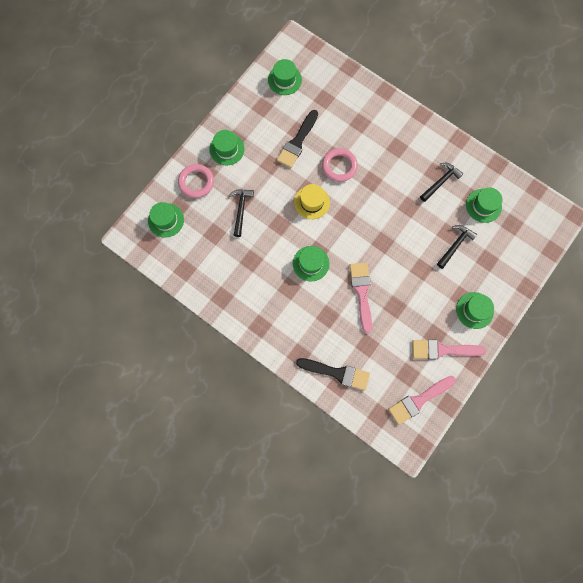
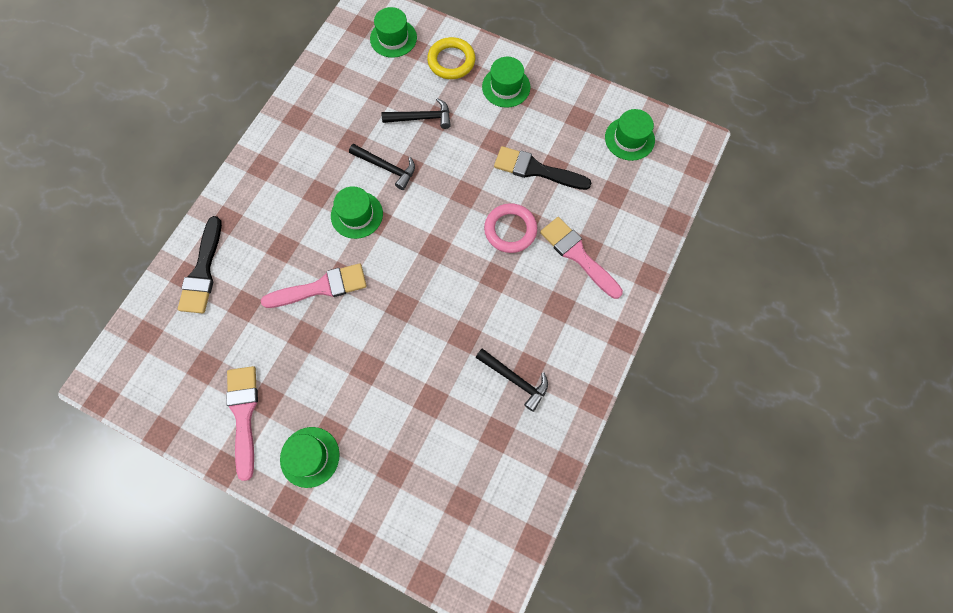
camera: 80 degrees right, 5 degrees down
(196, 182) = (451, 61): pink ring -> yellow ring
(312, 202) = (448, 202): yellow hat -> none
(419, 400) = (167, 388): pink brush -> pink brush (577, 255)
(455, 245) = (412, 414): black hammer -> black hammer (386, 167)
(483, 205) = (487, 453): green hat -> none

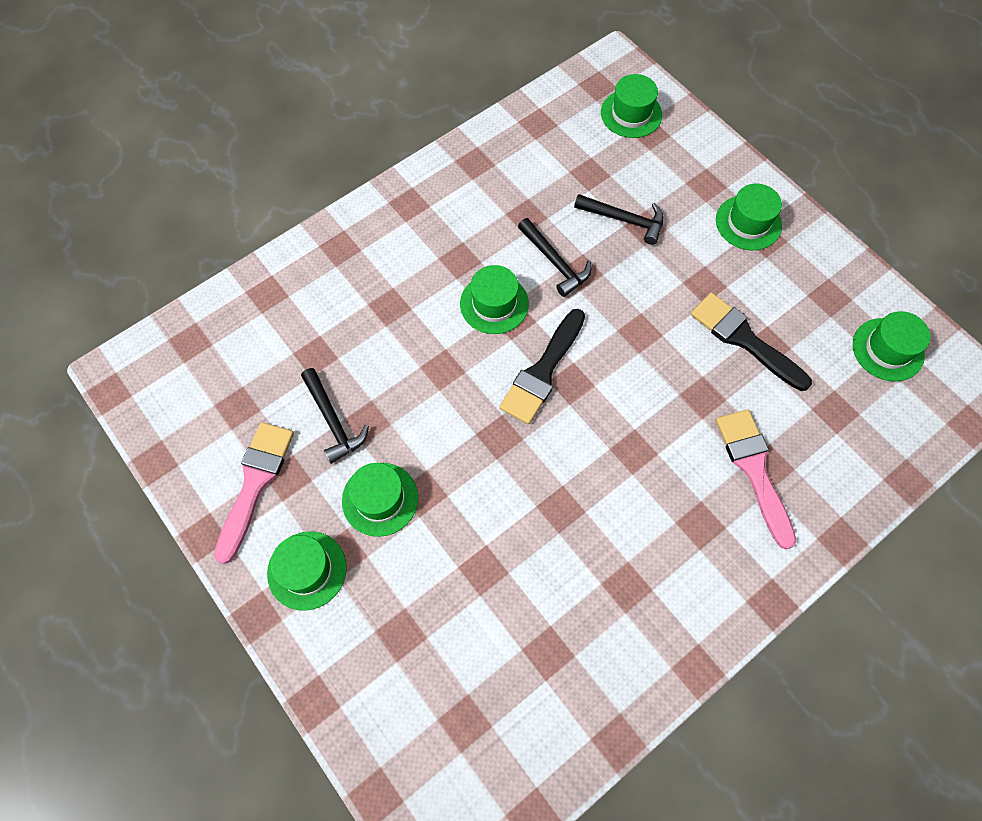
camera: 25 degrees right, 5 degrees down
(203, 271) = (287, 296): black brush -> black brush (542, 371)
(321, 287) = (413, 372): pink brush -> none
(338, 385) = (380, 499): none -> green hat
(451, 61) = (691, 166): yellow ring -> none
(510, 230) = (678, 400): pink ring -> none
(515, 379) = (602, 593): black hammer -> black hammer (333, 421)

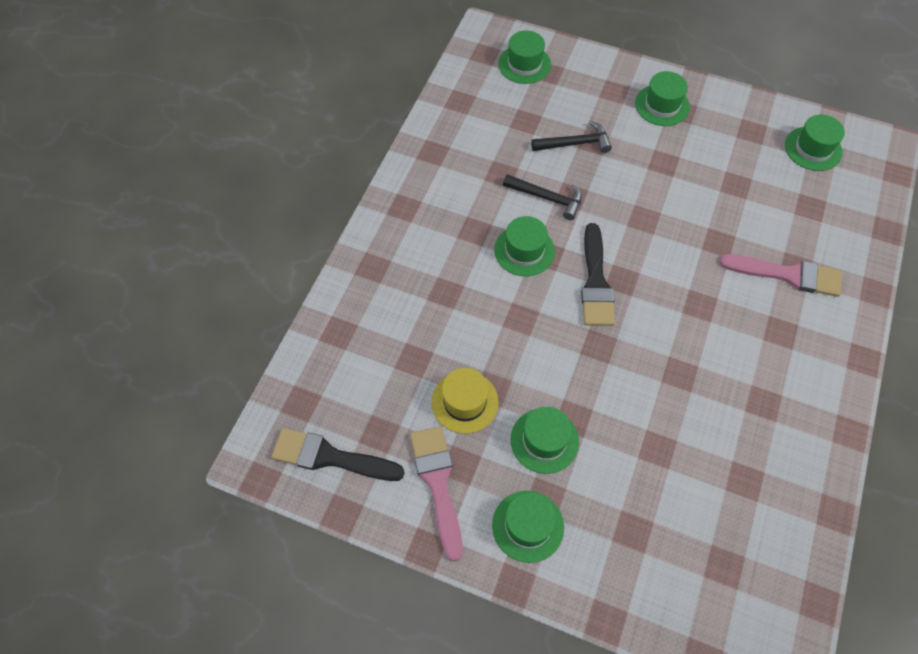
camera: 30 degrees left, 5 degrees down
(333, 421) = (464, 402): black hammer -> yellow hat
(744, 339) = (717, 188): black brush -> black brush (330, 457)
(754, 470) = (787, 275): pink brush -> pink brush turned 150 degrees clockwise

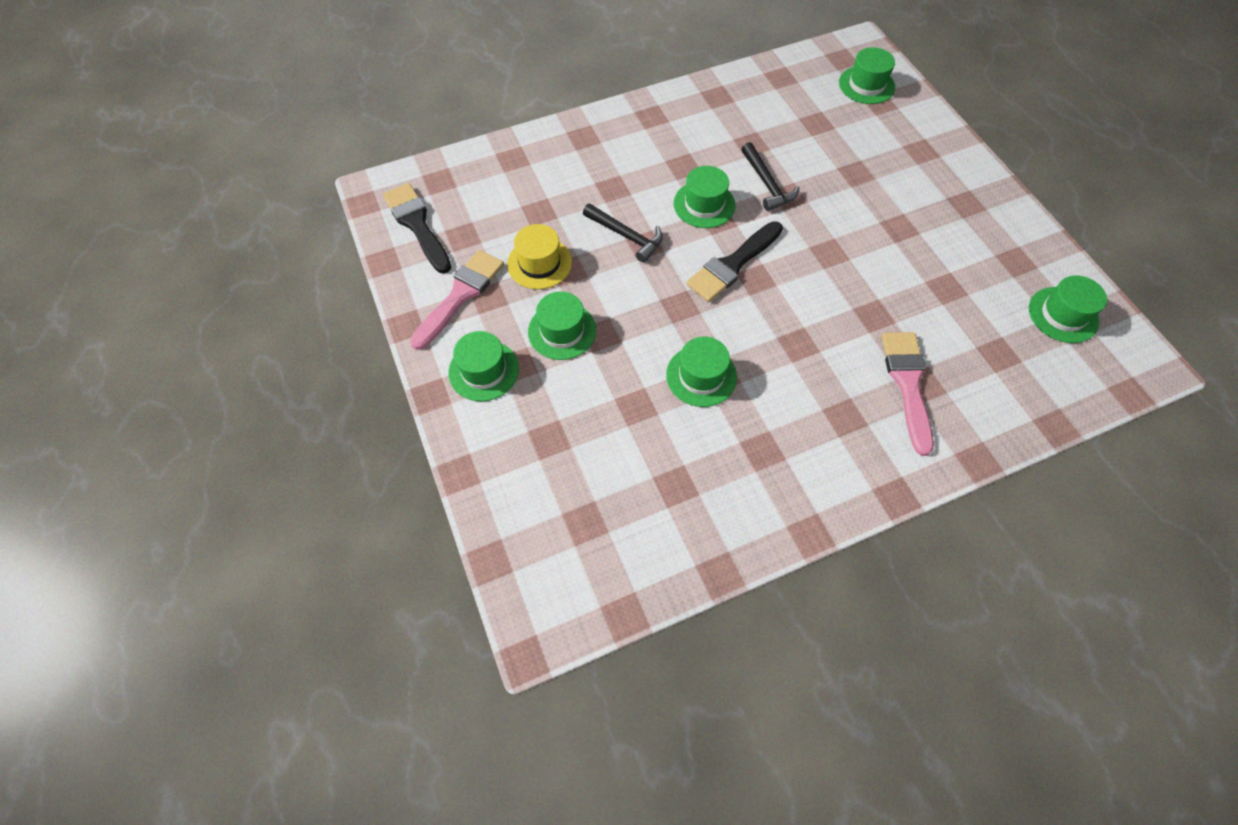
camera: 45 degrees right, 0 degrees up
(575, 143) = (838, 164): black hammer -> black hammer (626, 236)
(662, 105) = (953, 188): green hat -> green hat (701, 376)
(787, 275) = (907, 384): pink brush -> pink brush turned 150 degrees counterclockwise

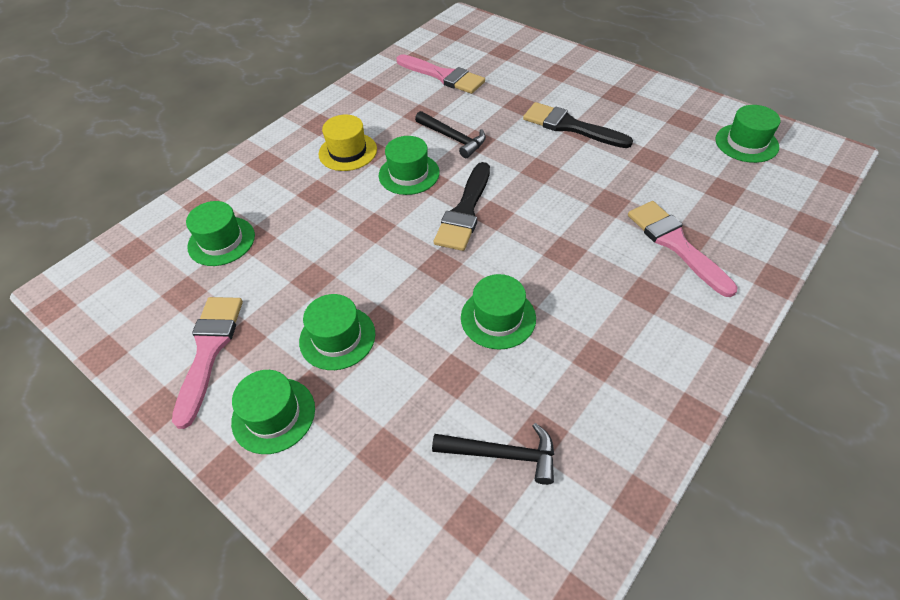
camera: 25 degrees left, 10 degrees down
(417, 225) = (127, 302): black brush -> black brush (570, 126)
(539, 263) = (279, 285): yellow hat -> yellow hat (348, 152)
(626, 236) = (353, 227): black hammer -> black hammer (502, 454)
(799, 109) = (443, 76): none -> pink brush
(866, 85) = (485, 43): green hat -> green hat (221, 241)

